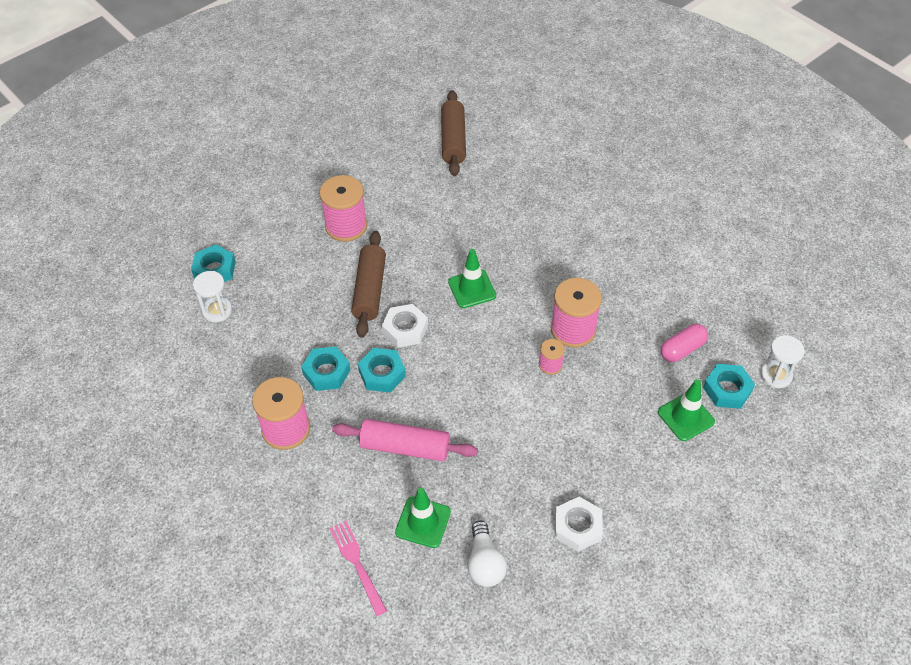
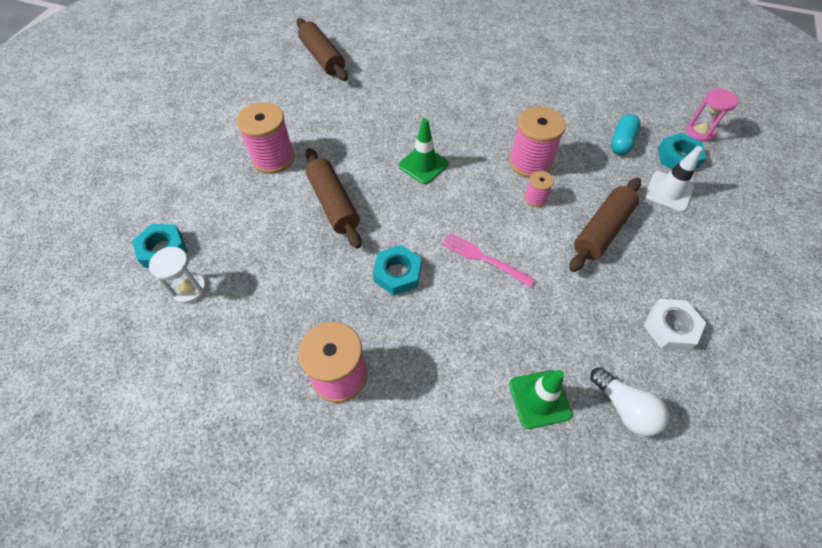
camera: 30 degrees left, 5 degrees up
(326, 372) = (343, 297): turquoise nut -> none
(357, 563) = (510, 482): pink fork -> pink fork (483, 258)
(405, 329) = (390, 224): white nut -> none
(405, 447) = (468, 333): pink rolling pin -> none
(588, 421) = (602, 230): none -> brown rolling pin
(682, 349) = (621, 142): pink capsule -> turquoise capsule
(686, 417) = (669, 191): green traffic cone -> white traffic cone
(776, 375) = (700, 132): white hourglass -> pink hourglass

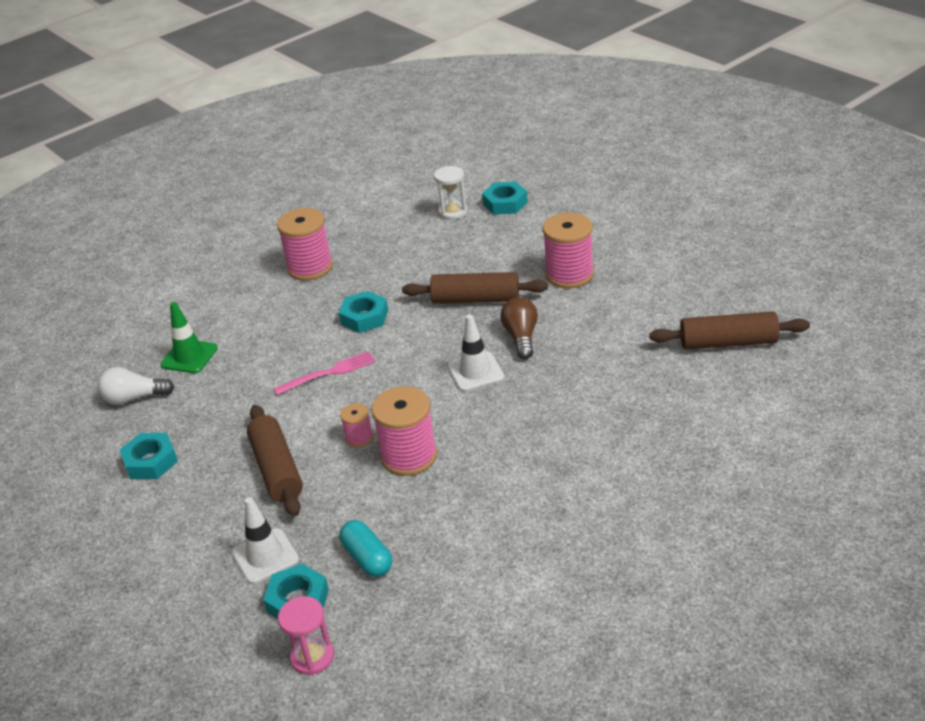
camera: 125 degrees right, 20 degrees down
(369, 156) = (521, 337): none -> brown light bulb
(423, 165) = (475, 372): green traffic cone -> white traffic cone
(670, 327) = (150, 461): white nut -> turquoise nut

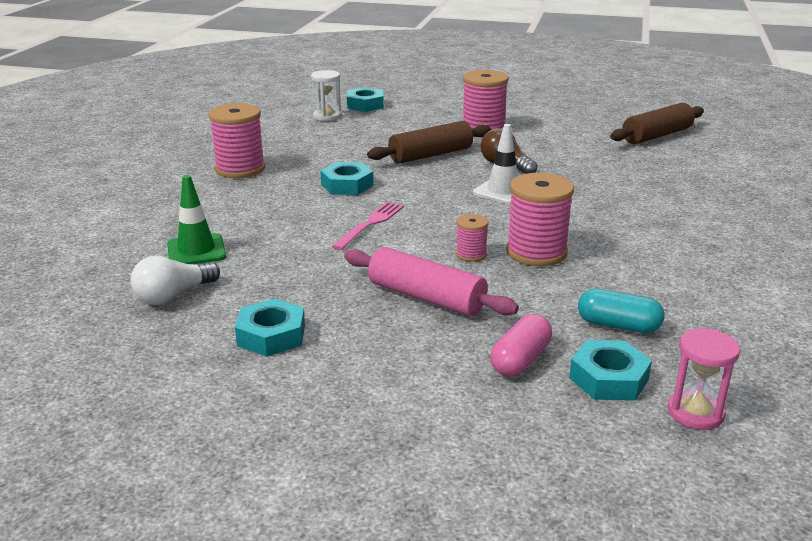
camera: 40 degrees left, 10 degrees down
(265, 556) = (520, 360): white traffic cone -> pink capsule
(277, 469) = (426, 297): brown rolling pin -> pink rolling pin

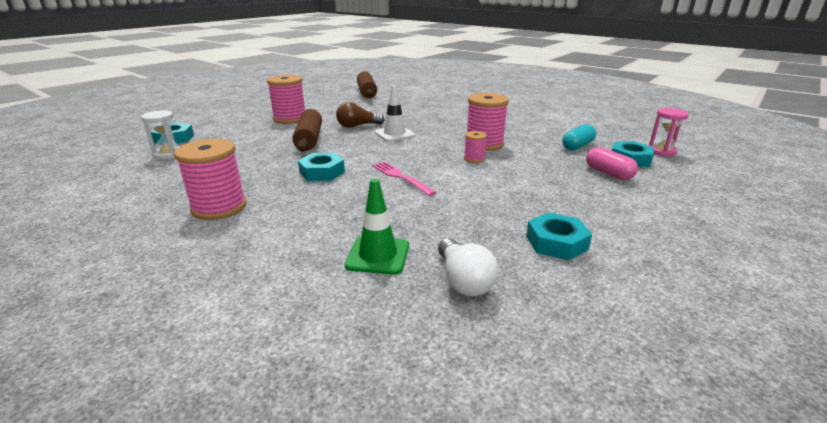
camera: 65 degrees left, 0 degrees up
(426, 297) = (524, 181): pink rolling pin -> none

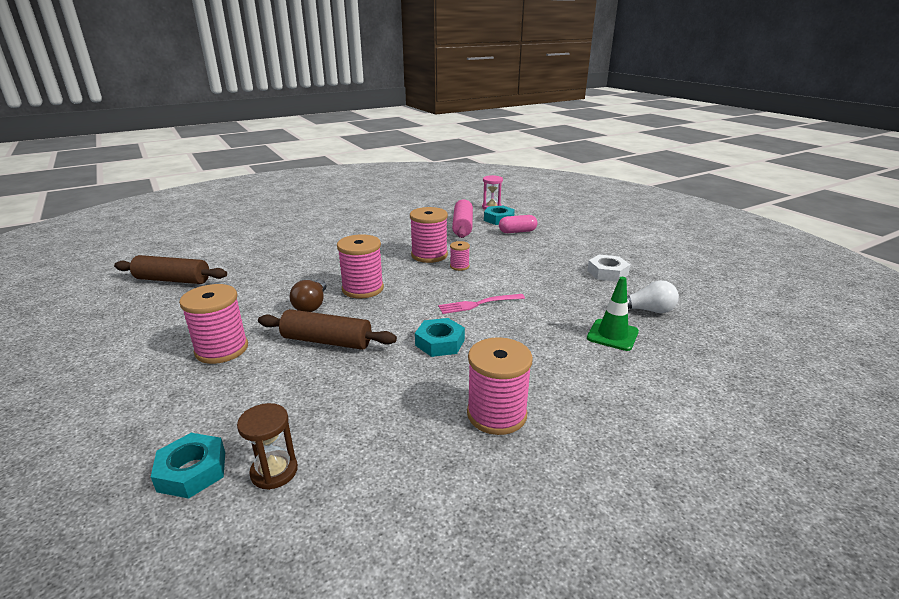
camera: 70 degrees left, 0 degrees up
(168, 154) = (274, 471): white hourglass -> brown hourglass
(394, 134) = (363, 289): white traffic cone -> pink spool
(556, 242) = (607, 273): turquoise nut -> white nut
(577, 146) = (462, 226): turquoise capsule -> pink rolling pin

